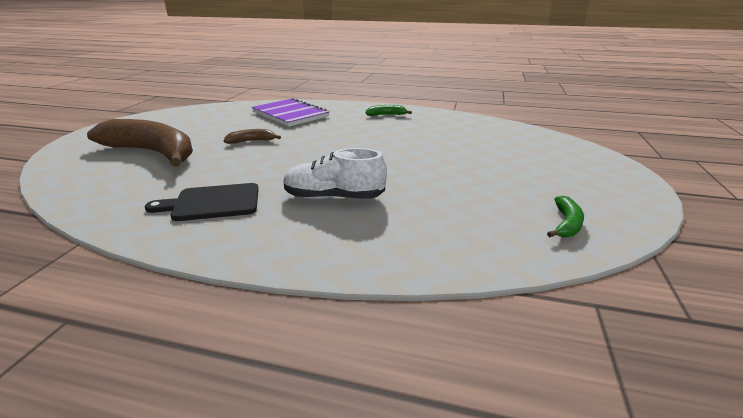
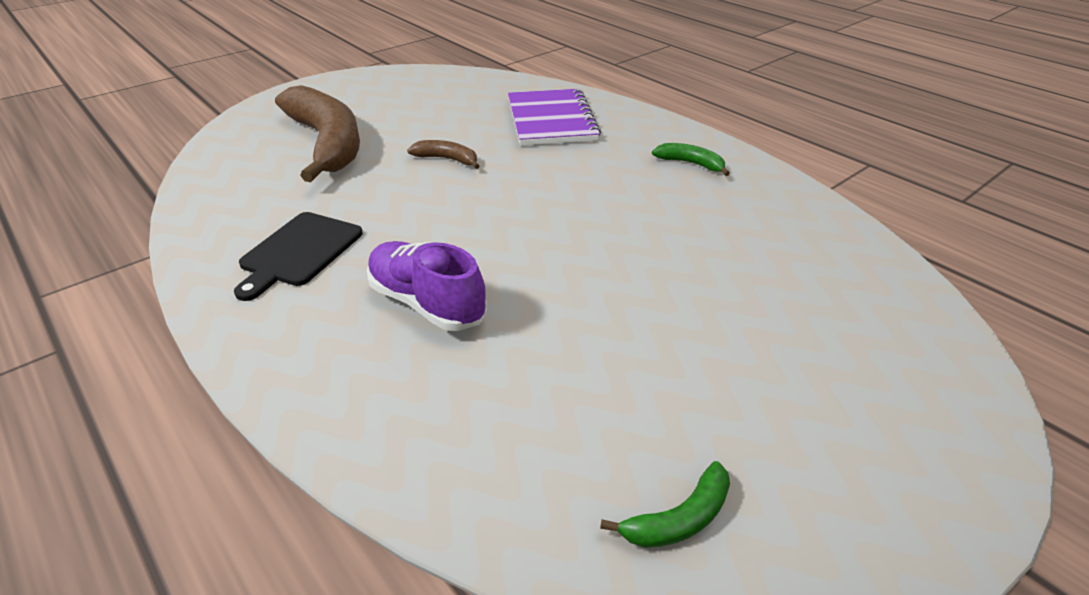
camera: 35 degrees right, 10 degrees up
(212, 203) = (299, 252): black cutting board -> black cutting board turned 90 degrees counterclockwise
(334, 197) = (427, 303): white shoe -> purple shoe

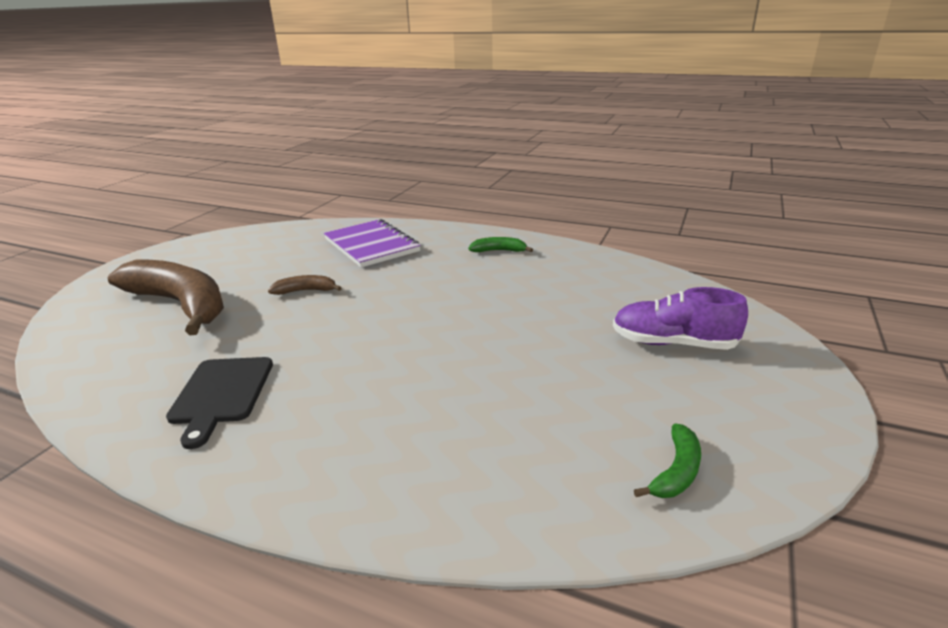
camera: 25 degrees left, 10 degrees down
(427, 303) = (373, 396): purple shoe -> purple shoe (673, 343)

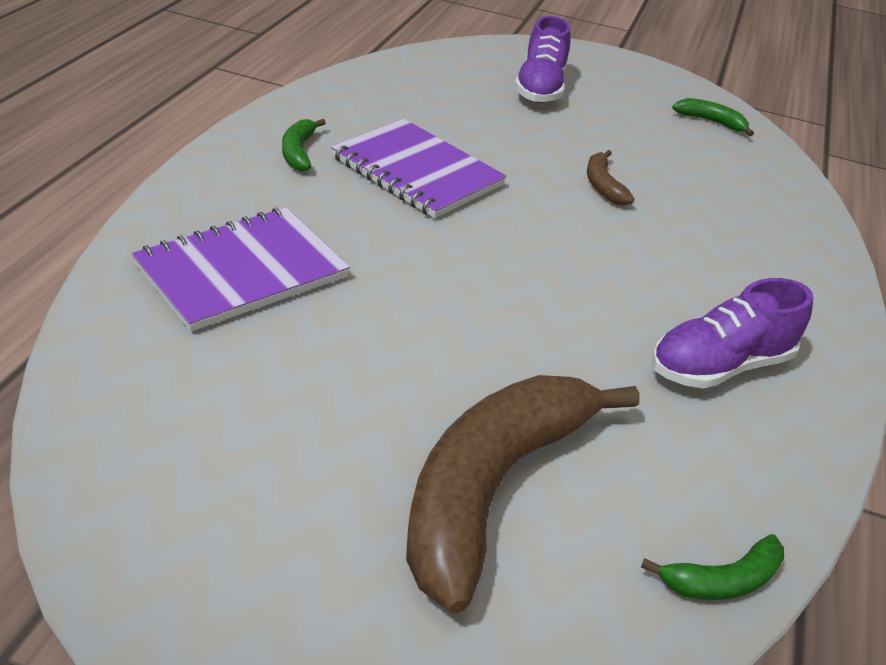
camera: 100 degrees left, 10 degrees up
(63, 365) = (722, 580): none -> green banana
(221, 394) = (719, 366): black cutting board -> purple shoe
(306, 291) = (433, 331): brown banana -> brown banana (603, 185)
(484, 285) = (416, 172): none -> purple notebook

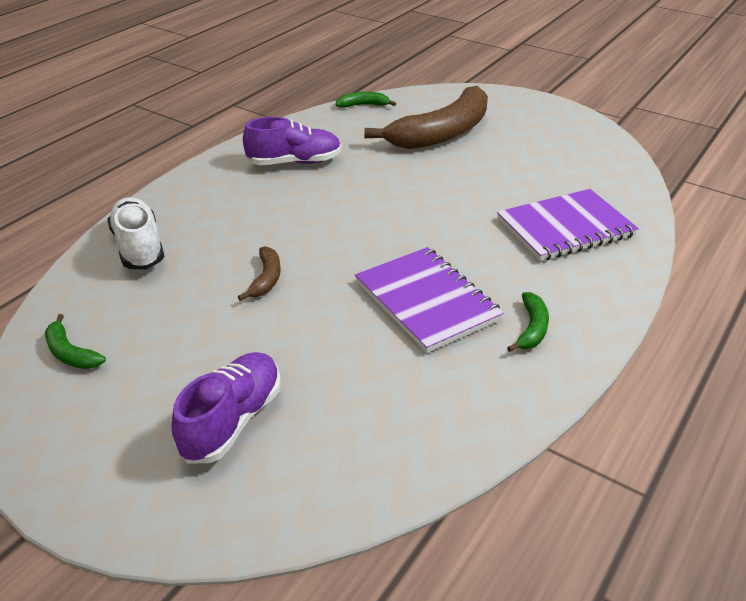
camera: 160 degrees left, 0 degrees up
(774, 211) = (139, 247): none -> white shoe

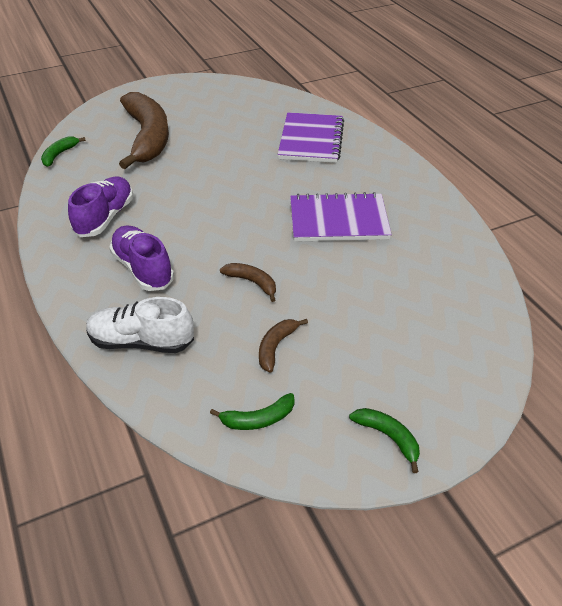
camera: 60 degrees left, 5 degrees up
(178, 329) = (276, 347): none -> brown banana
(232, 420) = (396, 346): purple shoe -> purple shoe (143, 269)
(531, 328) = (395, 192): green banana -> green banana (388, 437)

